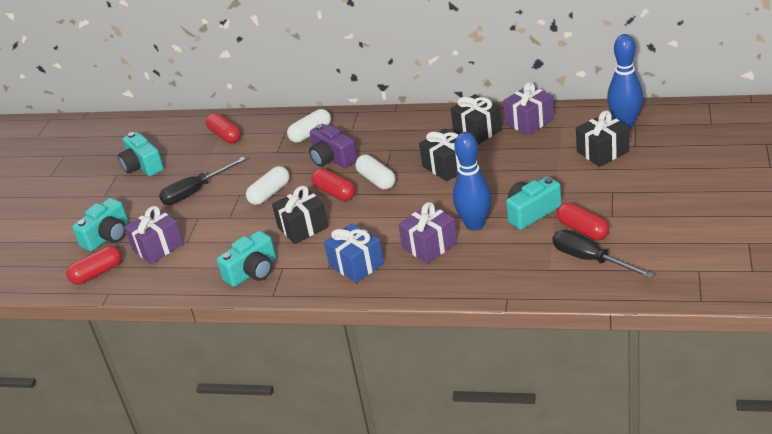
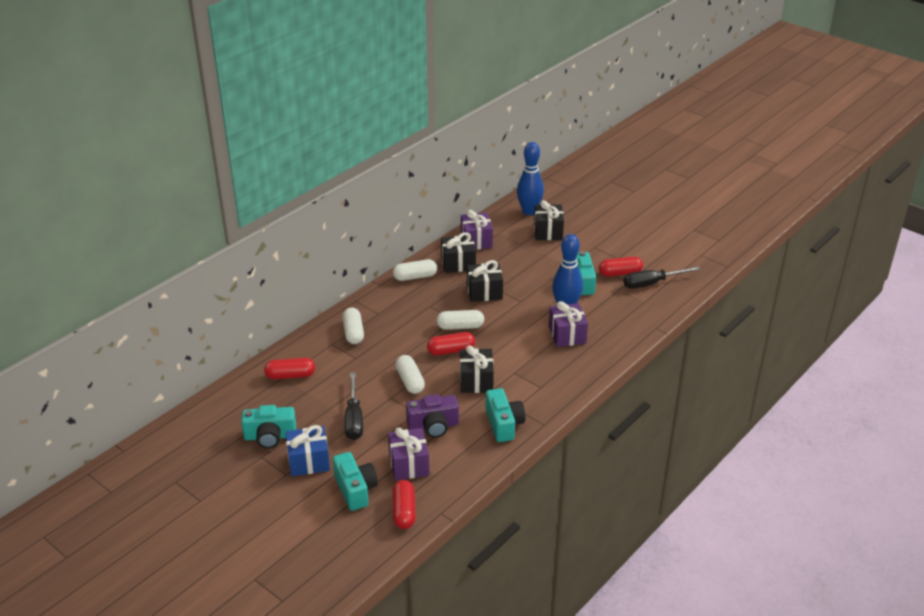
camera: 65 degrees left, 0 degrees up
(332, 158) = (404, 335): purple camera -> purple camera (433, 426)
(356, 265) = (552, 373): blue gift -> blue gift (309, 461)
(427, 120) = (415, 277): none -> white capsule

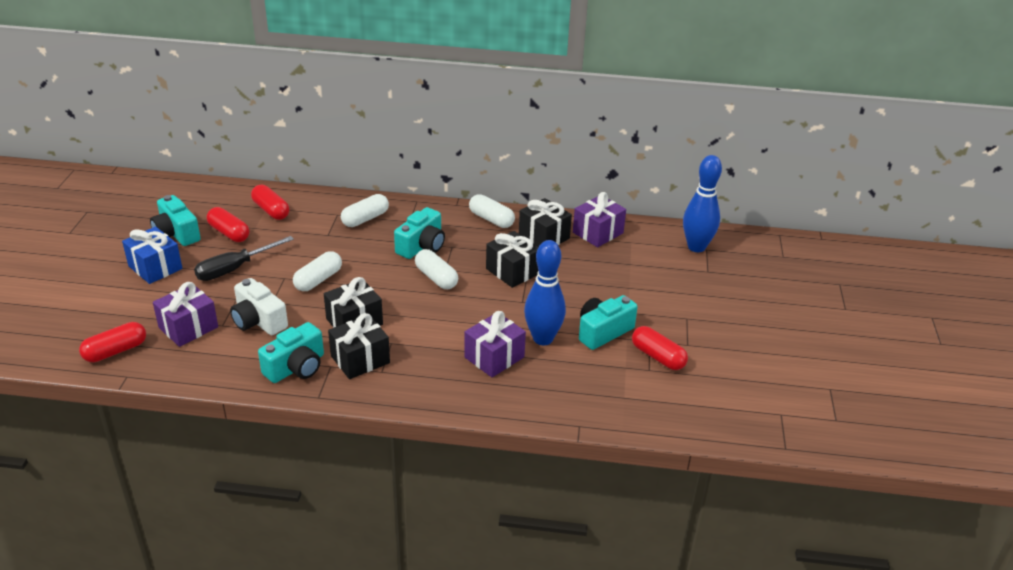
camera: 55 degrees right, 0 degrees up
(355, 489) = (131, 309): turquoise camera -> turquoise camera (422, 246)
(433, 426) = (258, 321): purple camera -> white camera
(451, 350) = (390, 287): red capsule -> red capsule (229, 233)
(548, 231) = (675, 273): black gift -> black gift (360, 359)
(652, 283) = (667, 391): black screwdriver -> none

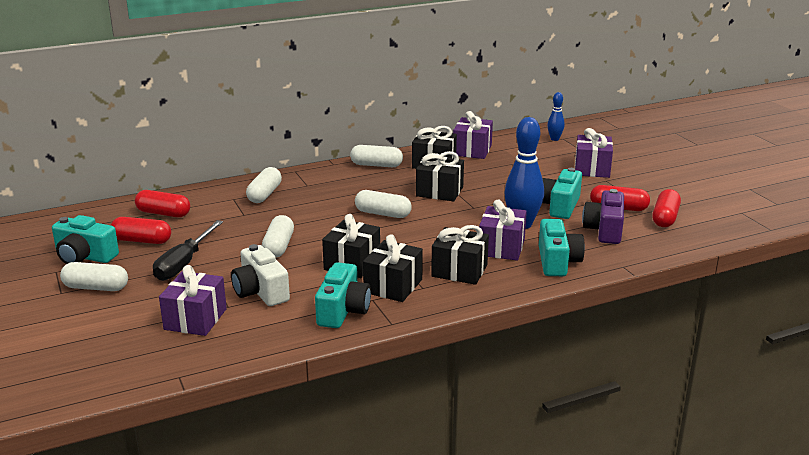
camera: 30 degrees left, 10 degrees down
(115, 351) = (140, 362): red capsule -> red capsule (665, 218)
(155, 267) = (96, 287): blue gift -> white capsule
(258, 321) = (260, 291): white camera -> white camera turned 45 degrees clockwise
(422, 246) = (341, 197): turquoise camera -> turquoise camera (557, 261)
(430, 367) = (459, 270): none -> black gift
(612, 377) = (604, 230): none -> purple camera
(689, 299) = (592, 169): none -> purple gift
(696, 247) = (554, 139): blue bowling pin -> blue bowling pin, size x0.52

